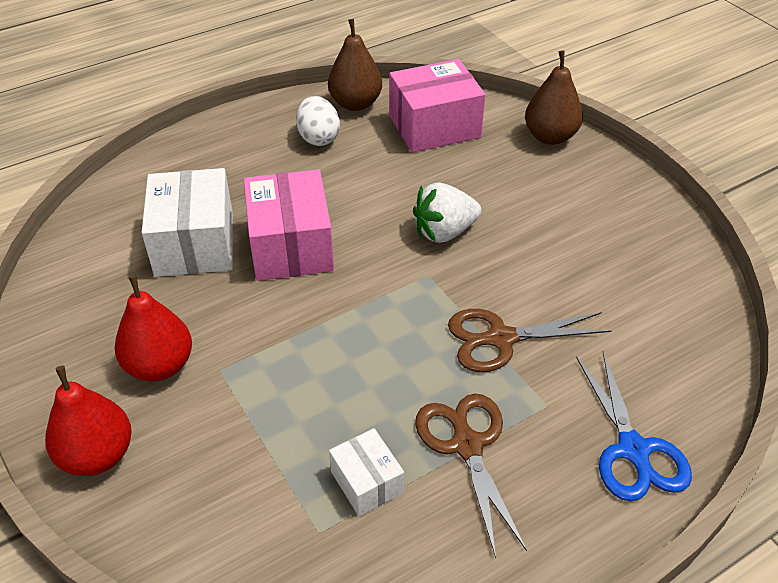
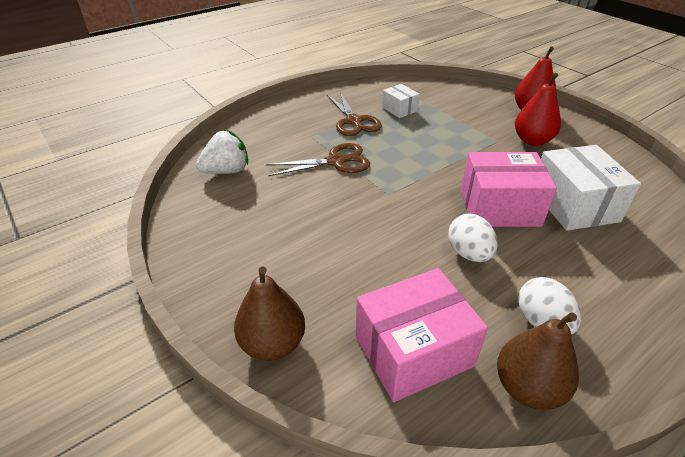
camera: 175 degrees right, 5 degrees down
(291, 246) = (499, 207): pink box -> pink box turned 75 degrees counterclockwise
(355, 195) = (469, 253): none -> white egg
(444, 232) = (381, 225): white strawberry -> white strawberry (227, 171)
(633, 451) = (270, 123): blue scissors -> none

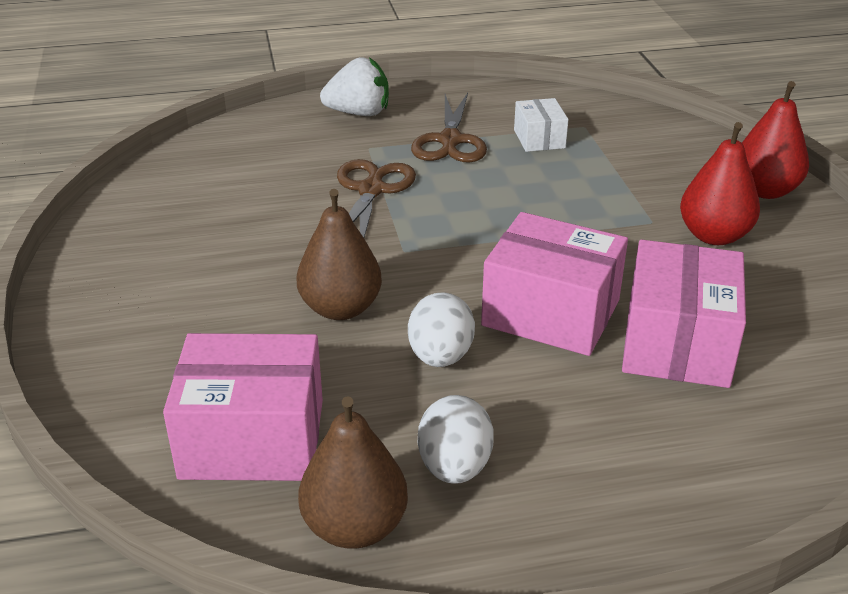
camera: 25 degrees right, 5 degrees down
(227, 171) = (216, 165): white strawberry -> white strawberry (359, 113)
(272, 344) = (99, 375): brown pear -> brown pear (340, 308)
(336, 161) = (371, 190): brown scissors -> brown scissors turned 90 degrees counterclockwise
(574, 205) = (677, 343): white box -> pink box

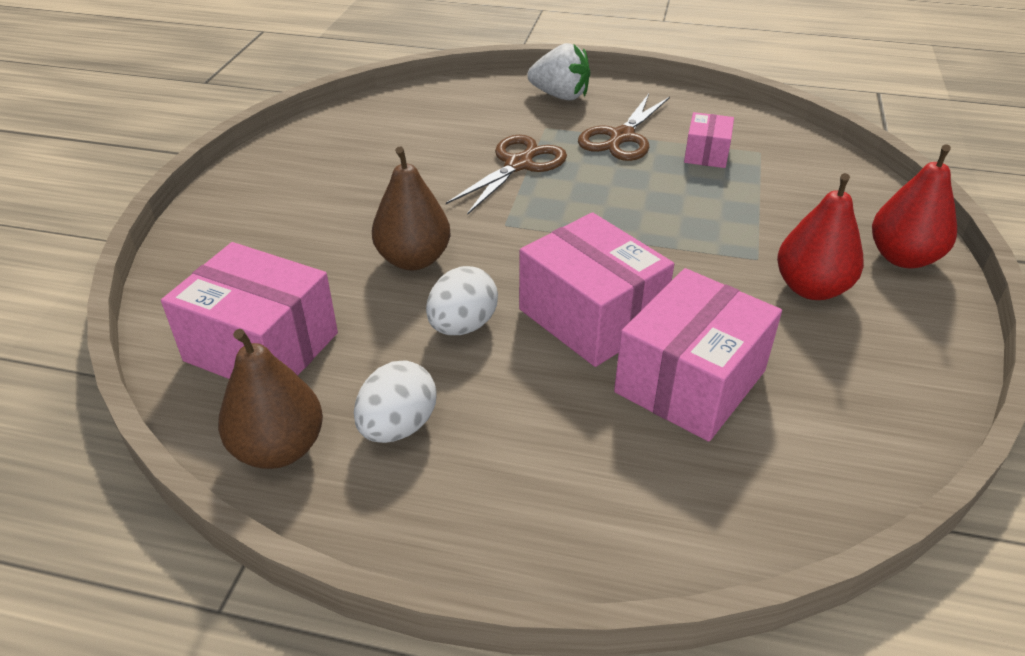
camera: 25 degrees right, 5 degrees up
(539, 139) = (706, 154): white box -> pink box

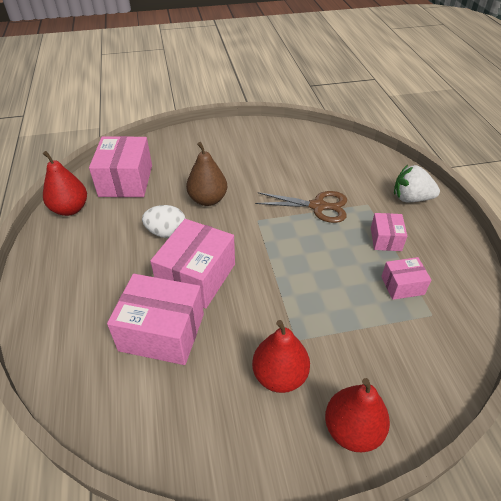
camera: 65 degrees right, 5 degrees up
(279, 448) = (70, 209): brown pear -> red pear
(398, 426) = (92, 236): white egg -> none
(560, 96) = (411, 198): white strawberry -> white strawberry turned 105 degrees clockwise
(621, 137) = (385, 239): brown scissors -> pink box

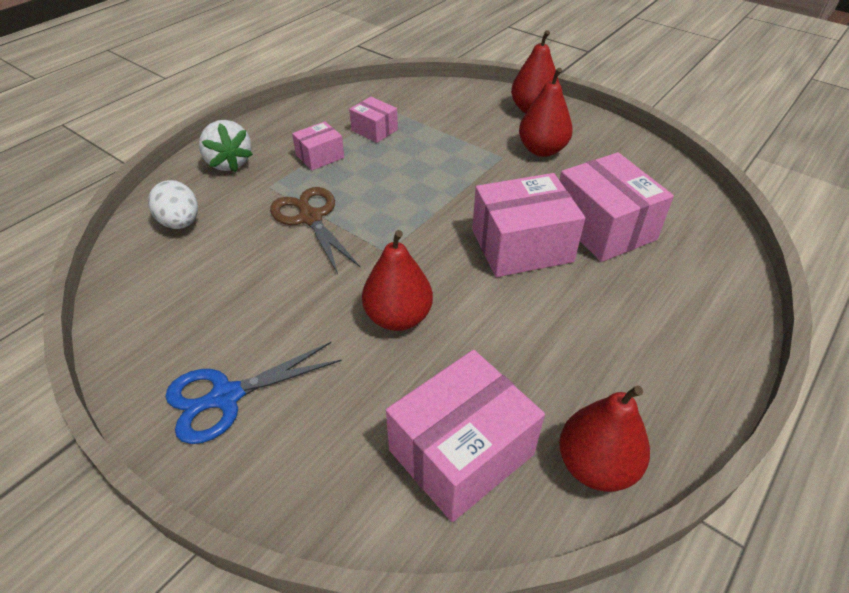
camera: 130 degrees left, 0 degrees up
(166, 233) = (499, 313): white egg -> white egg (180, 223)
(208, 199) = (398, 317): brown pear -> red pear
(226, 141) = (225, 397): none -> blue scissors

